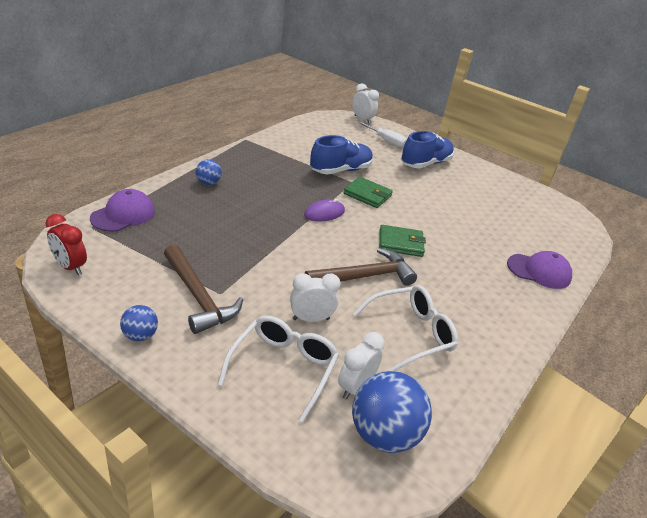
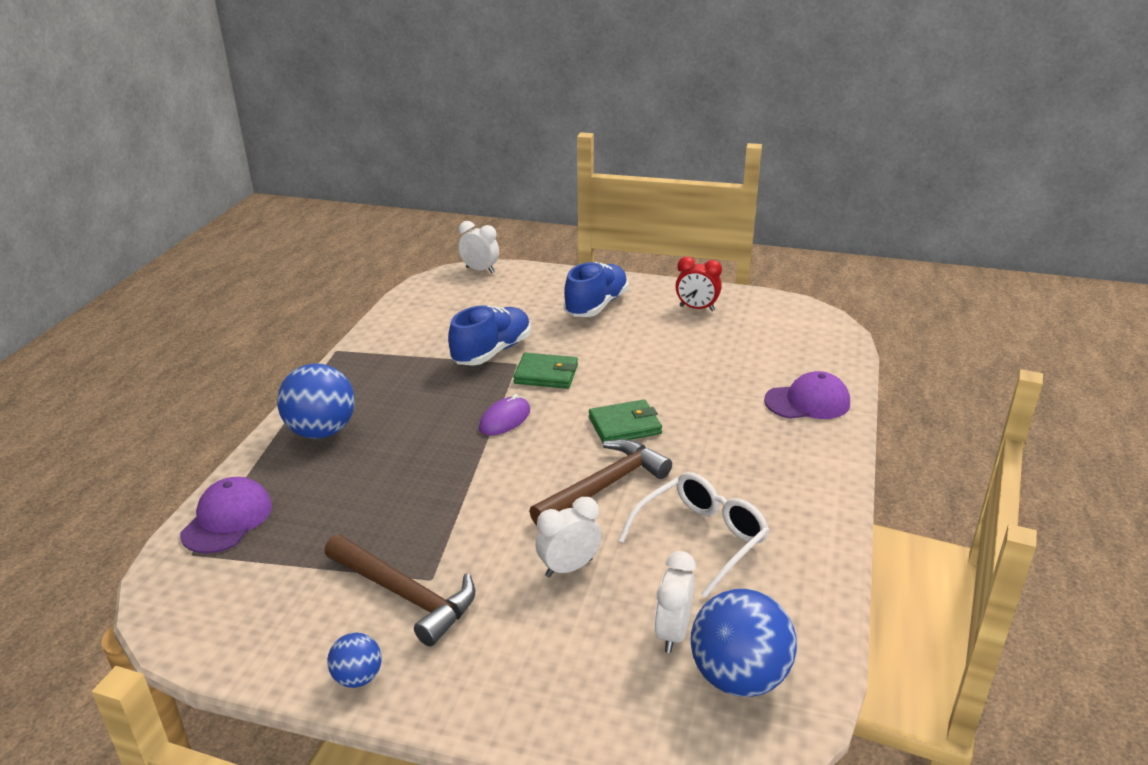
camera: 15 degrees left, 5 degrees down
(70, 267) = (197, 622): red clock -> red clock (697, 308)
(208, 183) = (322, 431): blue ball -> blue ball, size x1.93
(283, 367) = (571, 644): white glasses -> none
(386, 141) = (529, 291): white screwdriver -> none

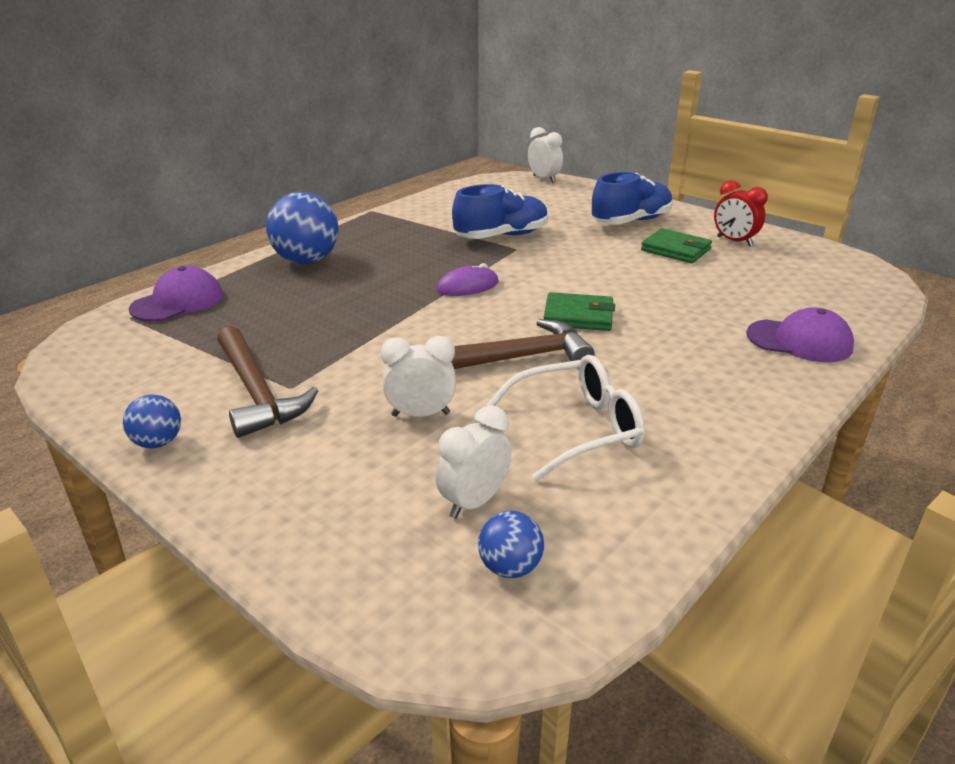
camera: 25 degrees right, 0 degrees up
(546, 374) = (536, 262): green wallet -> green wallet (676, 250)
(739, 677) = (510, 567): blue ball -> blue ball, size x0.52

